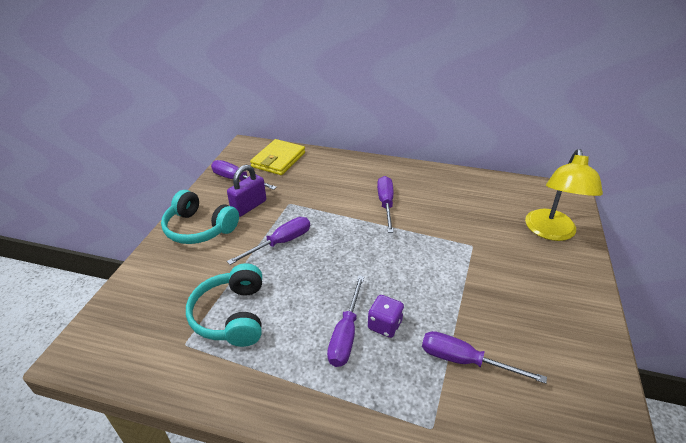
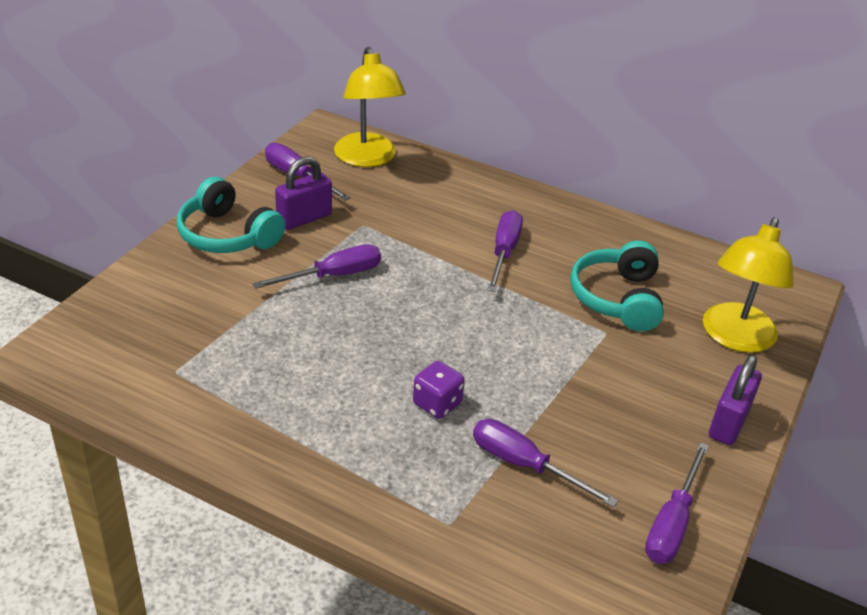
camera: 10 degrees right, 0 degrees up
(231, 315) = (242, 351): turquoise headphones -> turquoise headphones (617, 298)
(278, 160) = (368, 158): yellow wallet -> yellow lamp
(346, 334) = (382, 403): purple screwdriver -> purple screwdriver (672, 523)
(579, 293) = (728, 423): none -> purple padlock

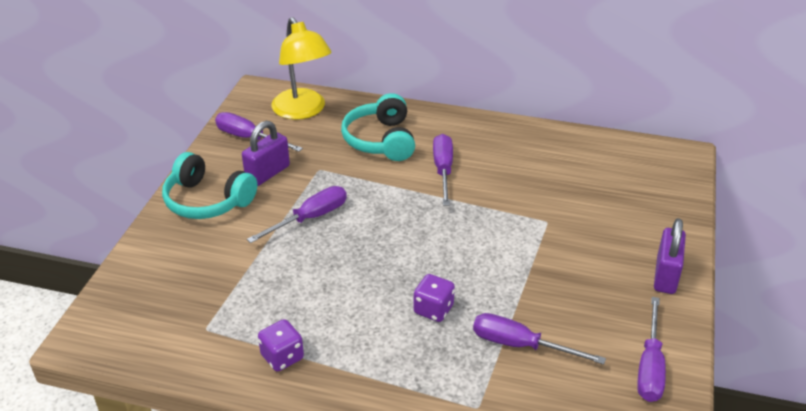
camera: 10 degrees left, 0 degrees up
(247, 420) = (282, 357): none -> purple dice
(617, 298) = (546, 191): turquoise headphones -> turquoise headphones (380, 140)
(735, 338) = (647, 205): yellow lamp -> none

